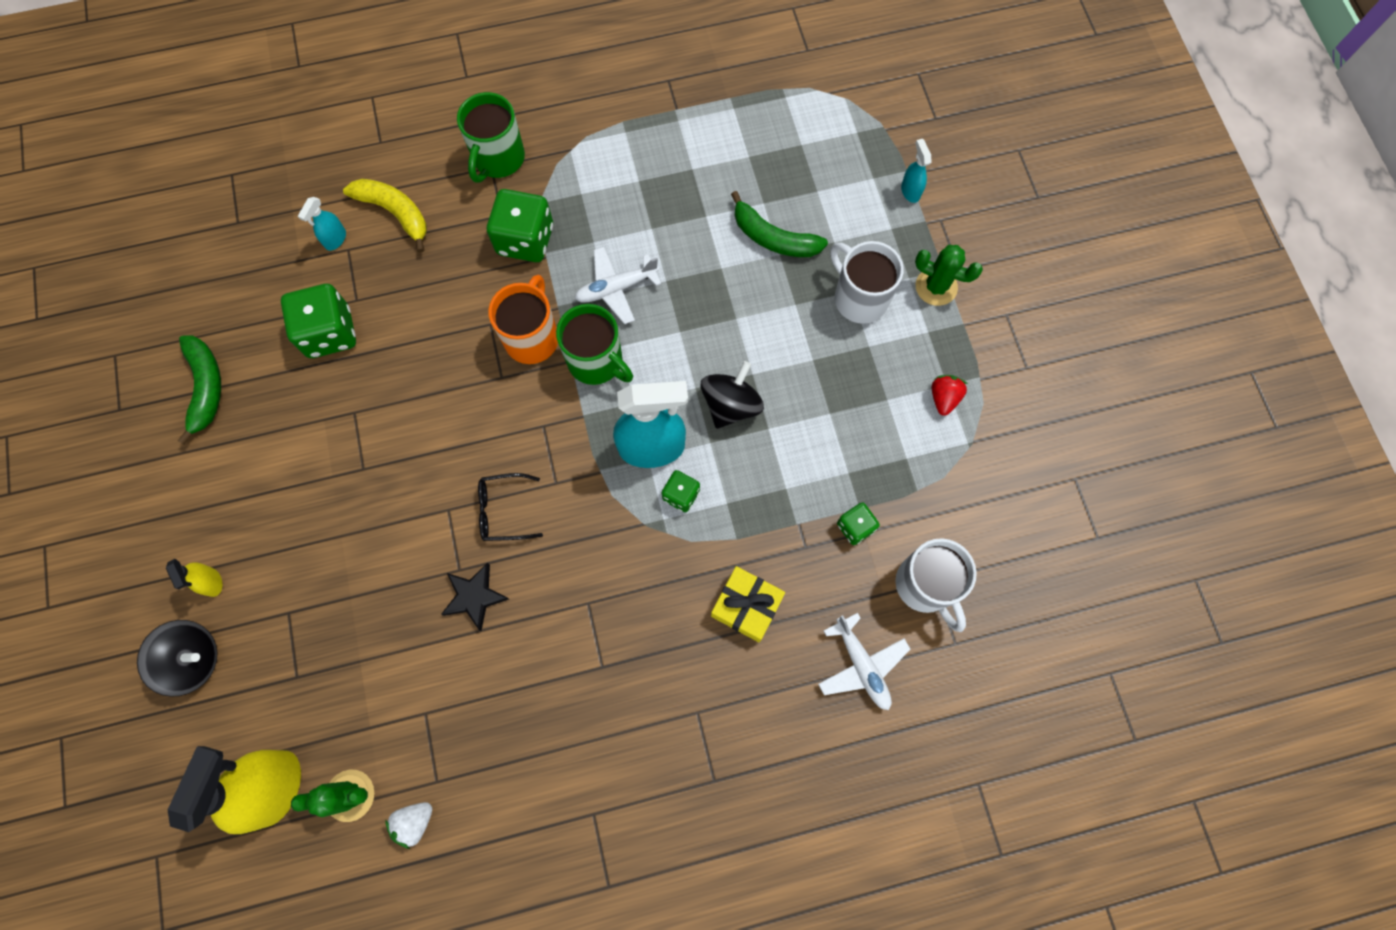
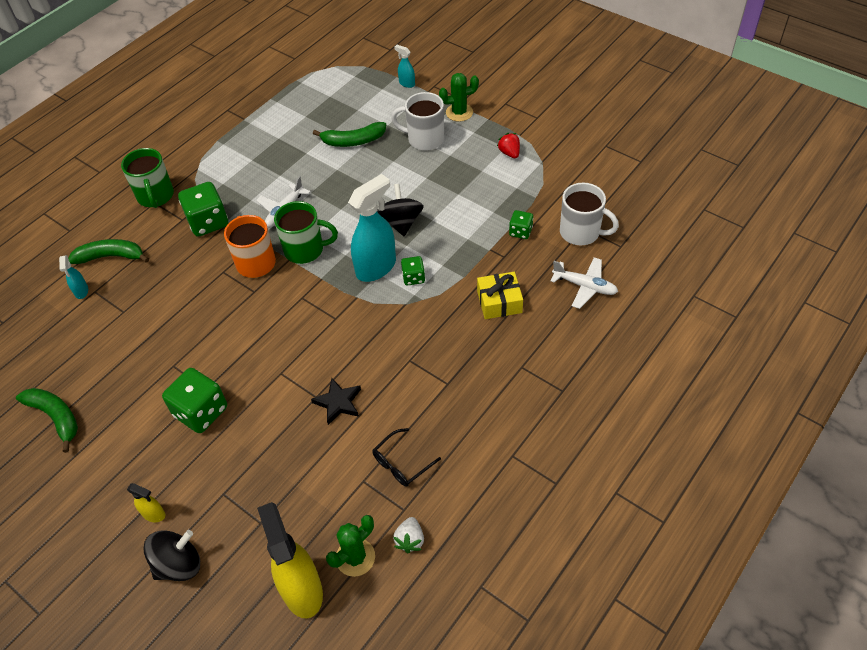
camera: 35 degrees left, 20 degrees down
(329, 333) = (120, 337): green dice -> green dice (201, 412)
(395, 213) = (111, 257): yellow banana -> green banana
(503, 510) = (316, 351): black glasses -> black glasses (401, 463)

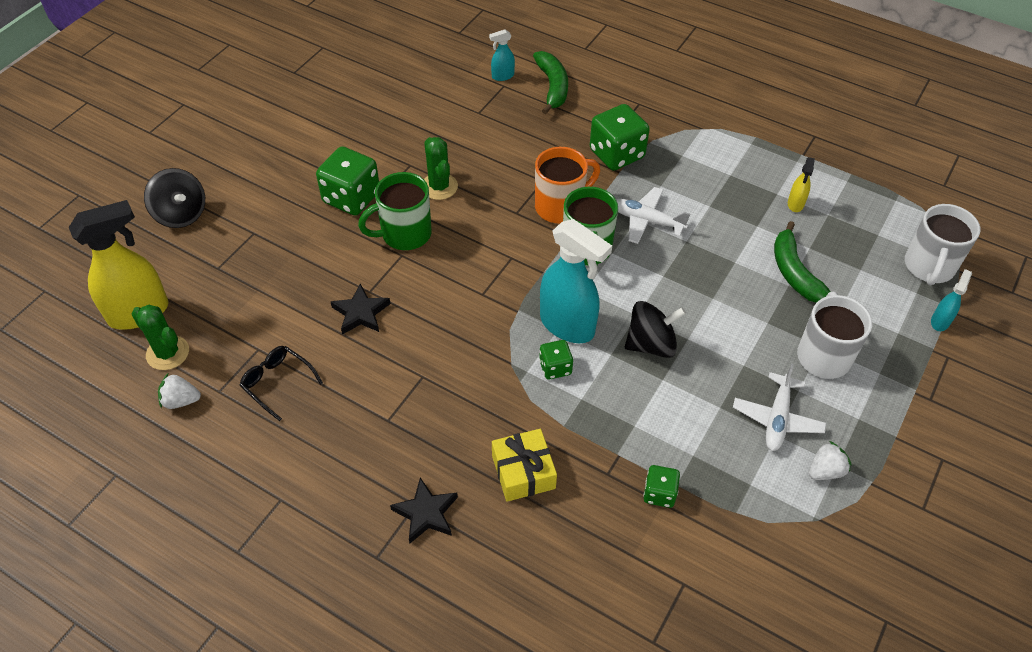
camera: 80 degrees right, 0 degrees up
(55, 417) = (348, 94): green banana -> none
(154, 514) = (236, 186): yellow spray bottle -> yellow spray bottle (795, 204)
(155, 196) = (648, 102): green mug -> green mug (404, 234)
(459, 112) = (897, 395): green cactus -> green cactus (439, 187)
(509, 153) = (825, 471): red strawberry -> white strawberry
(529, 360) = (426, 513): none -> black star
(581, 232) = (672, 580): white mug -> white mug (928, 267)
(585, 286) = (563, 586): white plane -> white plane (777, 418)

